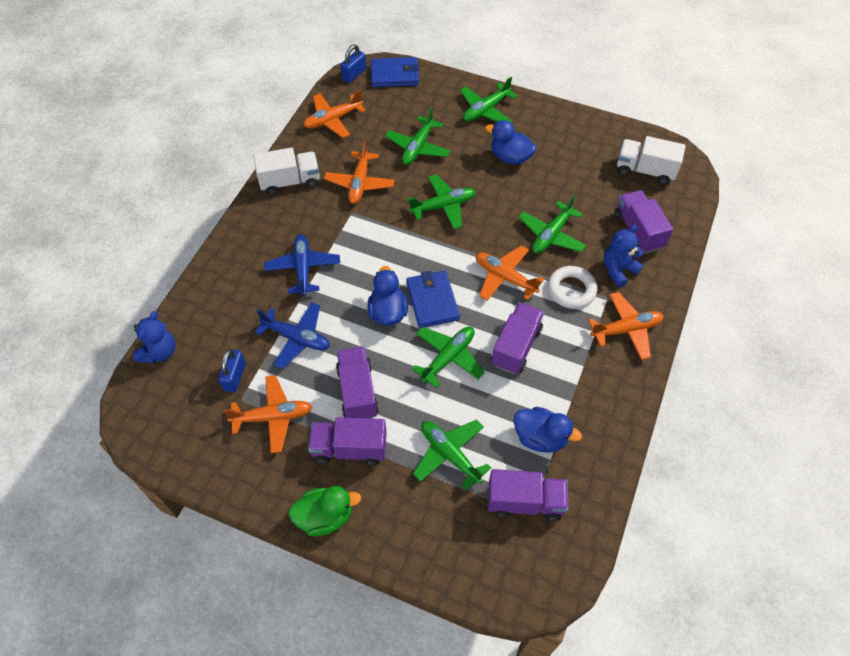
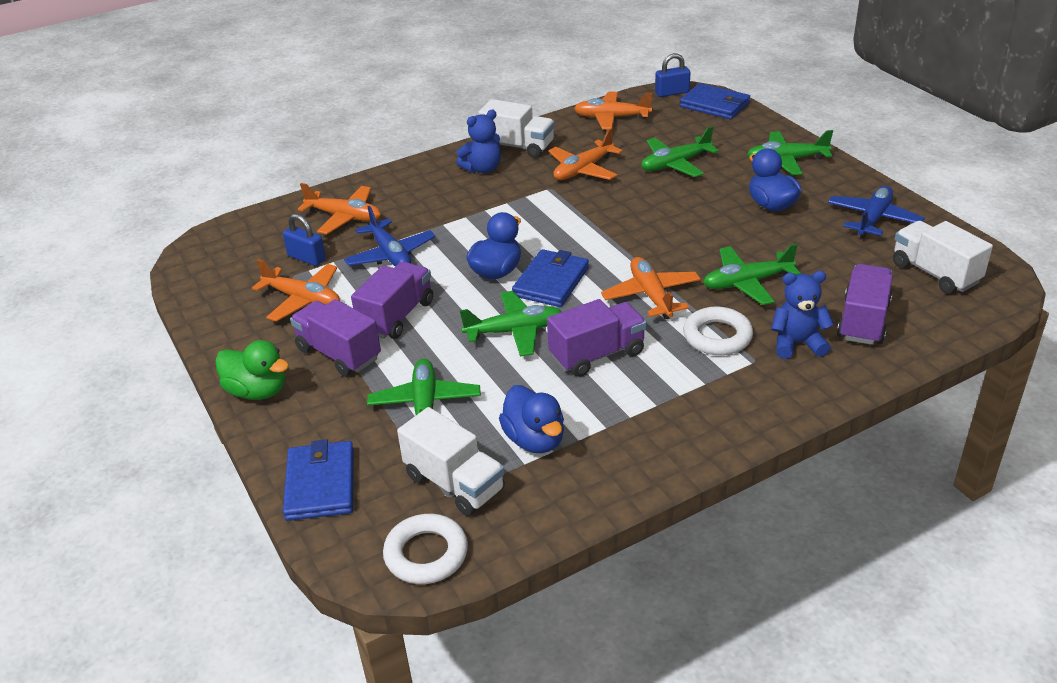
camera: 40 degrees right, 20 degrees down
(159, 352) = (269, 216): blue teddy bear -> blue teddy bear (483, 169)
(235, 376) = (307, 258): blue padlock -> blue padlock turned 75 degrees clockwise
(303, 268) = (456, 209): blue plane -> blue plane (873, 219)
(443, 206) = (649, 216): green plane -> none
(445, 560) = (320, 484): none -> blue wallet
(525, 502) = (454, 483): purple truck -> white truck
(558, 564) = (426, 554): none -> white ring
(626, 329) = (746, 398): orange plane -> orange plane (344, 217)

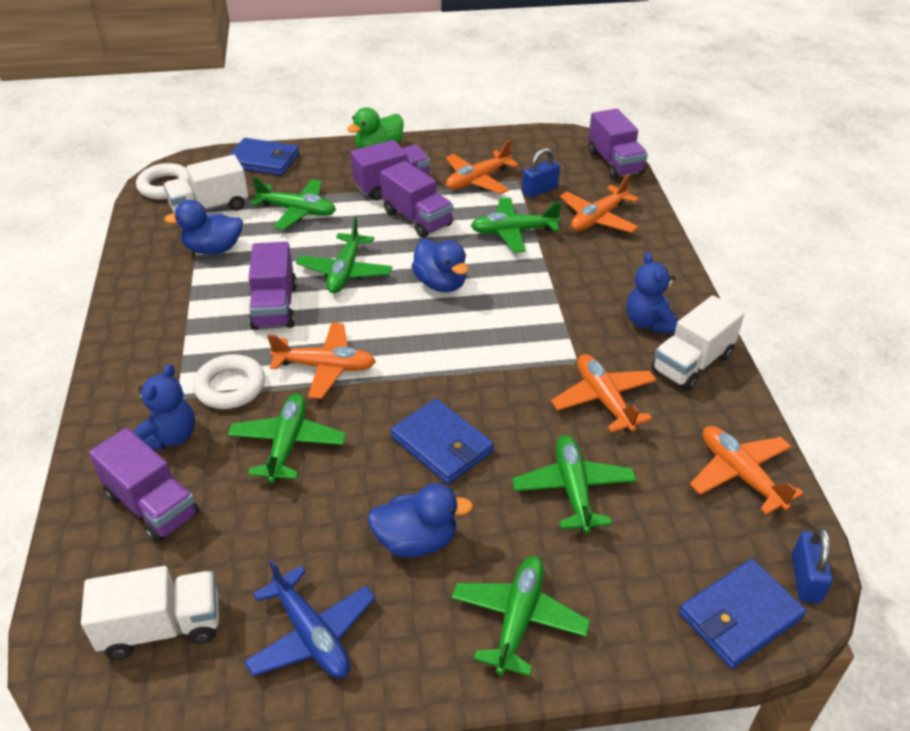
camera: 110 degrees right, 5 degrees up
(235, 228) = (615, 163): none -> purple truck
(390, 255) = (513, 232): blue plane -> green plane
(551, 282) = (399, 311): blue wallet -> blue wallet (442, 444)
(611, 118) = (740, 474): orange plane -> orange plane turned 60 degrees counterclockwise

